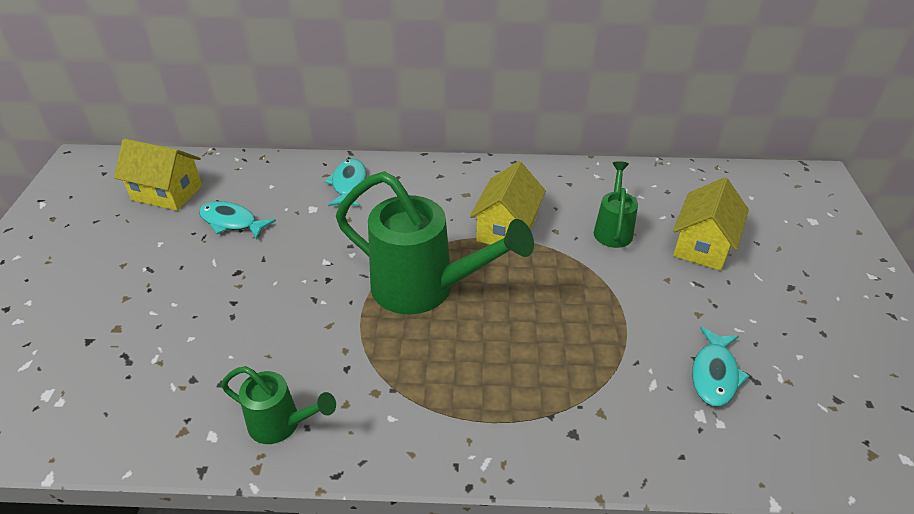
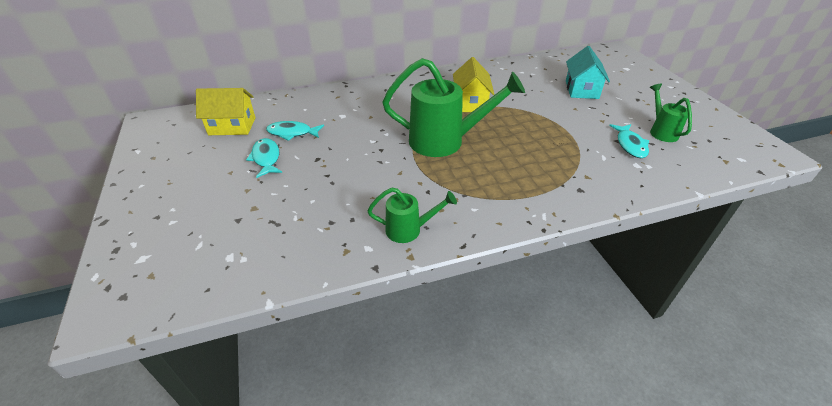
camera: 20 degrees left, 0 degrees up
(348, 184) = (356, 98): turquoise fish -> turquoise fish (266, 158)
(613, 229) = (530, 91): green watering can -> green watering can (661, 131)
(703, 245) = (581, 89): yellow house -> turquoise house

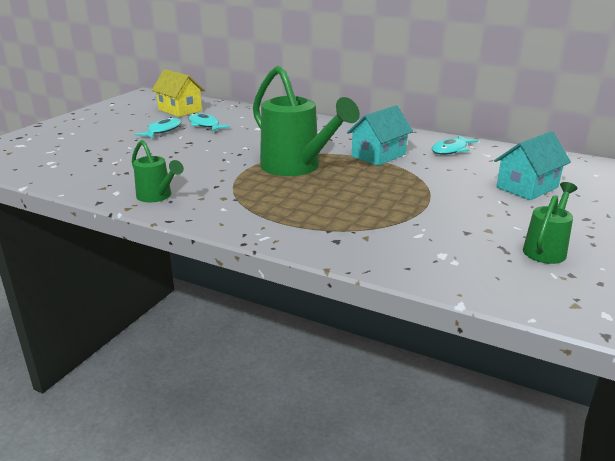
camera: 45 degrees right, 15 degrees down
(471, 102) = (378, 155): yellow house -> turquoise house
(630, 145) = (473, 241): turquoise fish -> turquoise fish (451, 150)

